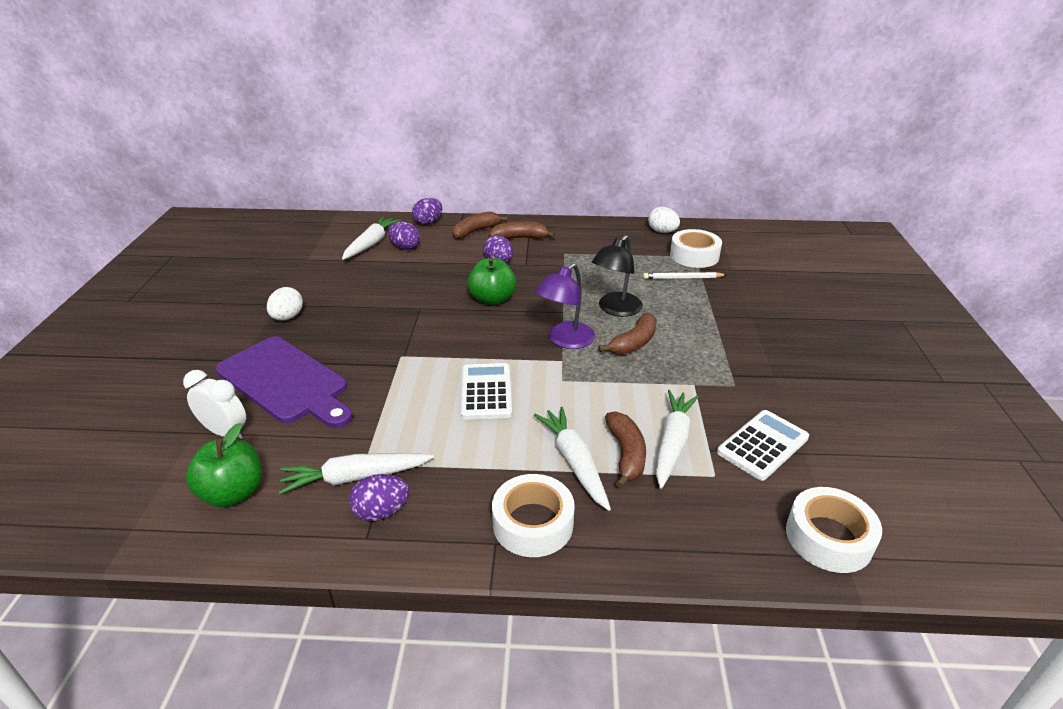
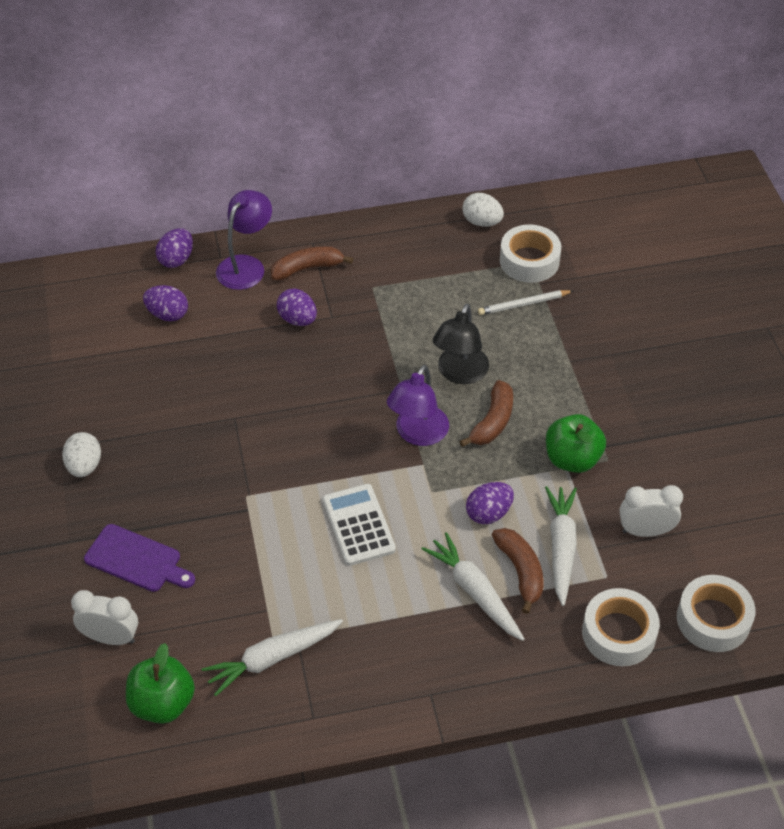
camera: 15 degrees left, 15 degrees up
(285, 382) = (136, 560): purple cutting board -> purple cutting board, size x0.60
(371, 244) = (121, 316): white carrot -> none
(381, 512) = (314, 688): purple egg -> purple egg (488, 513)
(475, 231) = (246, 265): brown banana -> purple lamp
(492, 299) = (314, 386): green apple -> green apple (572, 459)
(533, 523) = (457, 667): white tape -> white tape (618, 633)
(762, 445) = (645, 531): white calculator -> white clock

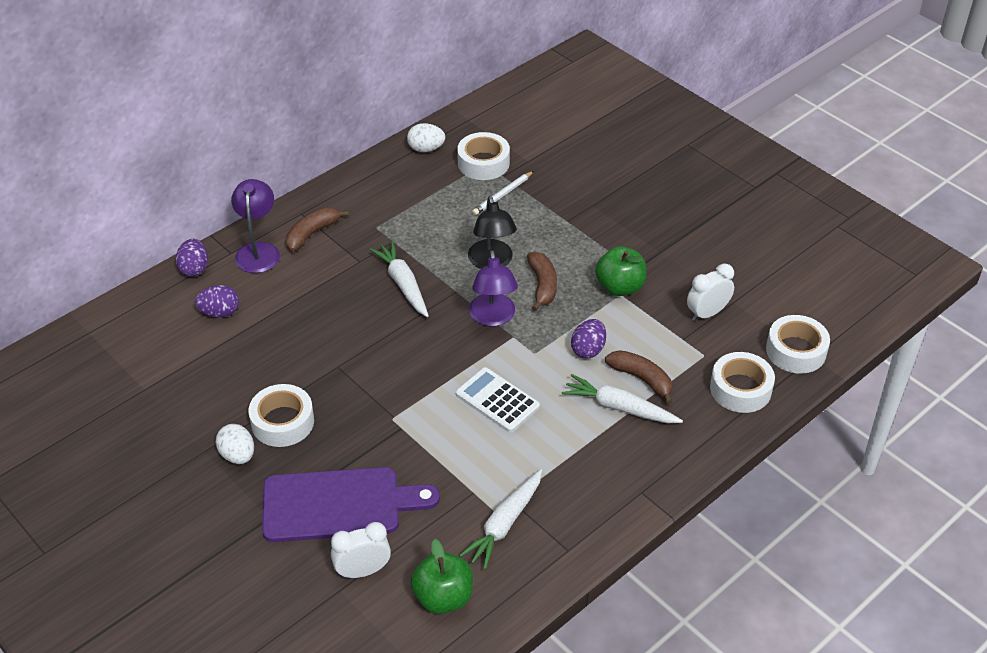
camera: 30 degrees left, 5 degrees down
(136, 560) = (338, 505): purple cutting board -> purple cutting board, size x1.65
(146, 451) = (282, 422): none -> white tape
(297, 319) = (333, 274): purple egg -> none
(561, 547) = (658, 350): white carrot -> white carrot (403, 284)

